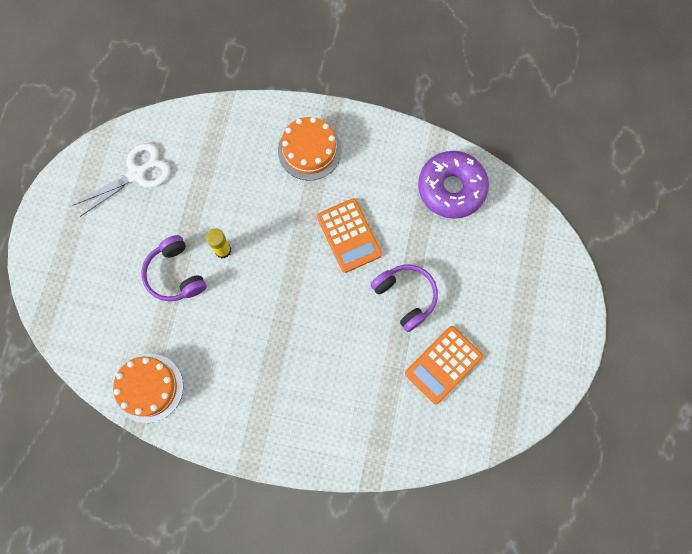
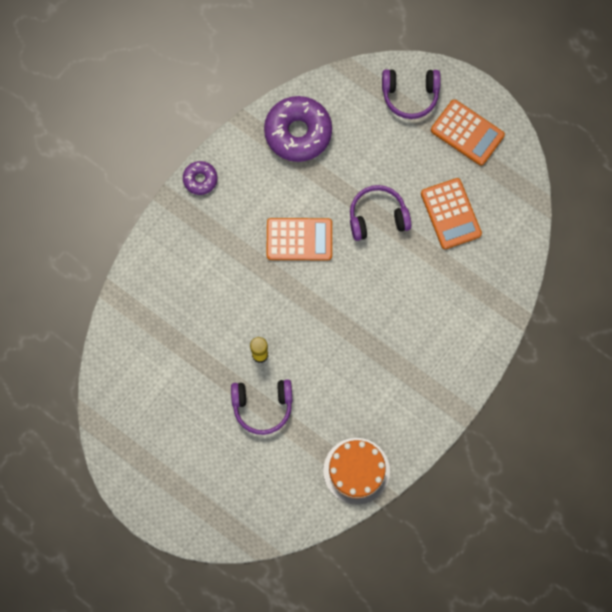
camera: 65 degrees left, 0 degrees up
(136, 174) = (146, 402): white scissors -> none
(309, 150) = (201, 237): orange cake -> none
(363, 125) = (200, 179): none -> purple donut
(534, 344) = (467, 133): none -> orange calculator
(542, 273) = (410, 95): none -> purple headphones

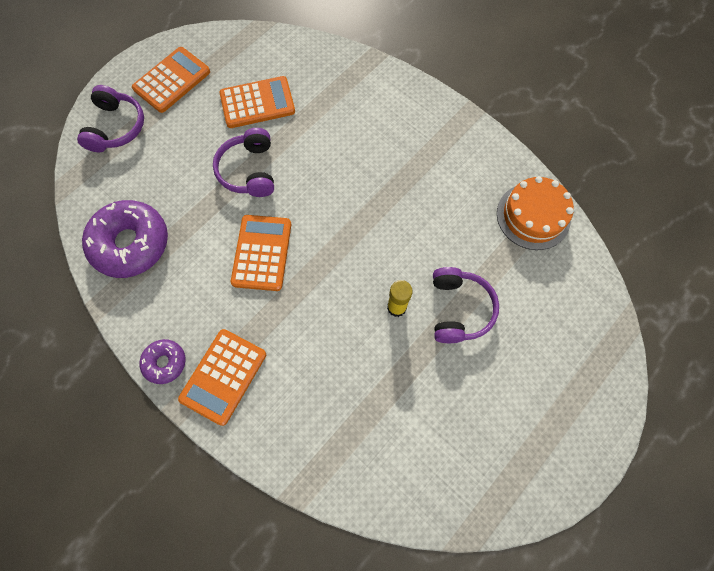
camera: 85 degrees left, 5 degrees down
(192, 225) = (223, 376): none -> orange calculator

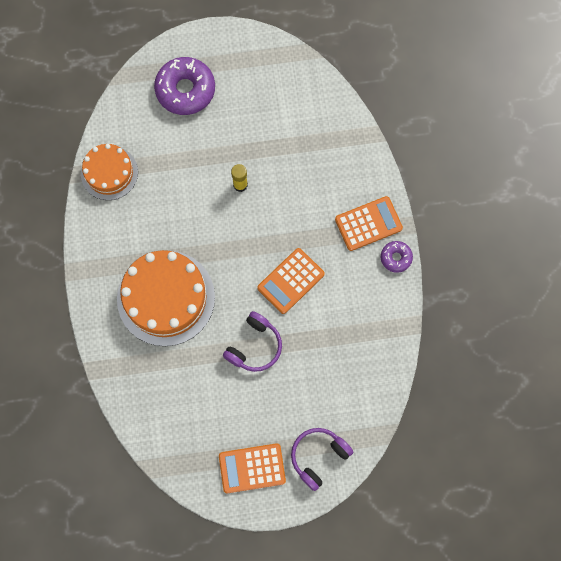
camera: 140 degrees left, 5 degrees up
(131, 244) = (366, 353): purple donut -> purple donut (185, 90)
(257, 103) = (207, 397): orange calculator -> none
(368, 150) = (166, 298): none -> orange cake
(459, 309) = (206, 156): purple headphones -> none

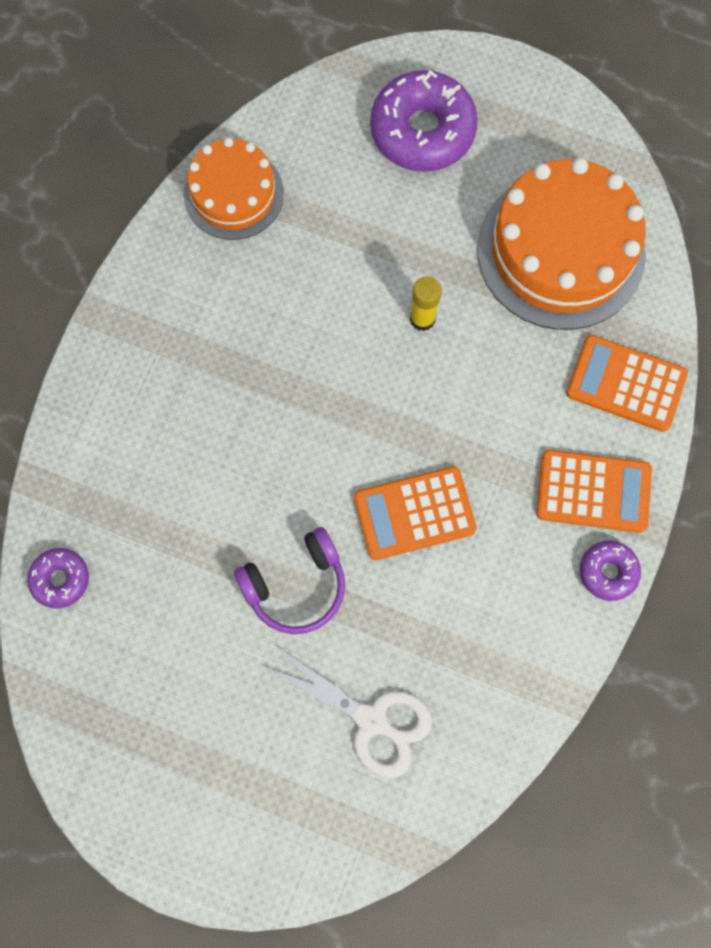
camera: 30 degrees right, 0 degrees up
(139, 407) = (60, 579): none -> purple donut
(166, 298) = (204, 430): orange cake -> orange cake (561, 251)
(252, 468) = (175, 782): orange calculator -> orange calculator (625, 384)
(318, 456) = (292, 828): purple headphones -> none
(326, 387) = (371, 719): none -> white scissors

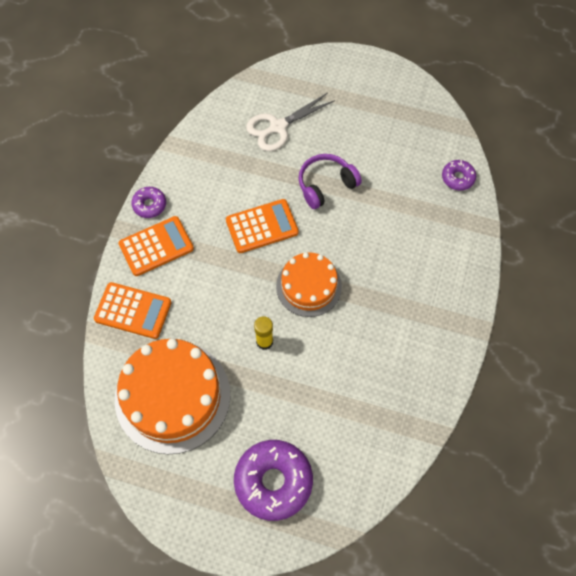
camera: 175 degrees right, 10 degrees down
(233, 194) = (403, 419): orange cake -> orange cake (308, 286)
(371, 719) = (278, 127): white scissors -> white scissors turned 60 degrees counterclockwise
(593, 491) = (156, 246): orange calculator -> orange calculator turned 150 degrees clockwise

